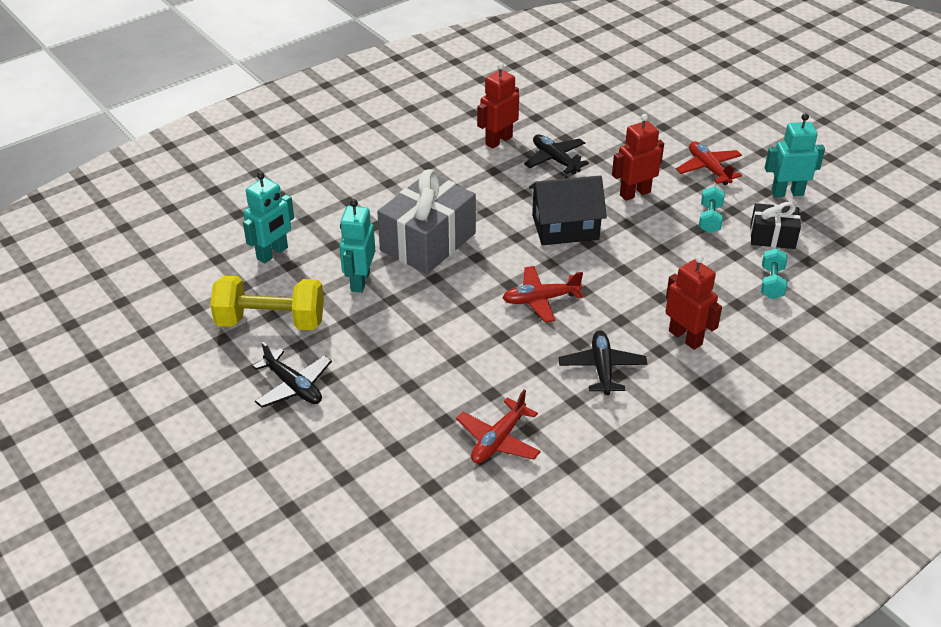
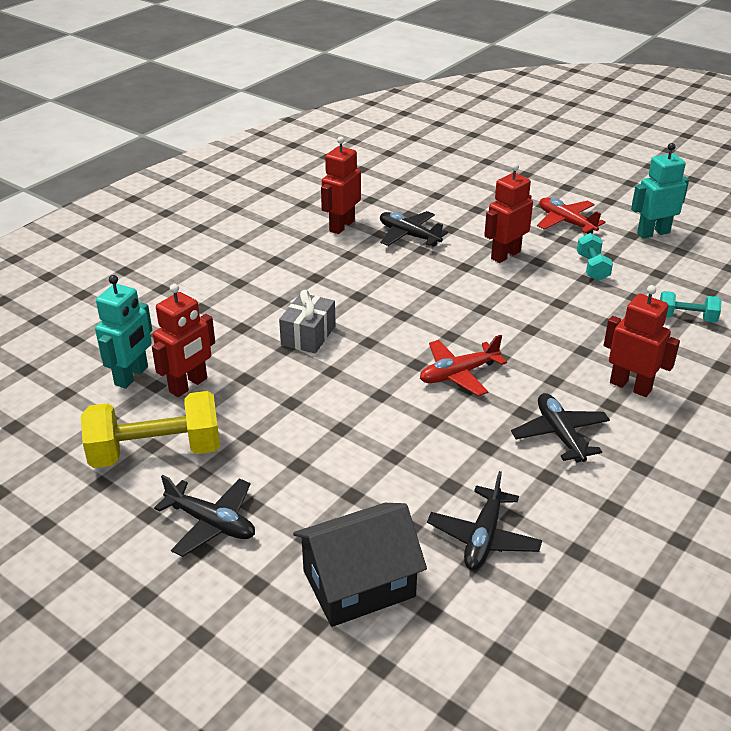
camera: 15 degrees left, 5 degrees down
(314, 270) = (188, 385): none -> red robot
(360, 281) = (247, 389): turquoise robot -> none
(428, 242) = (308, 335): grey gift -> grey gift, size x0.55
(498, 440) = (483, 538): red plane -> black plane
(565, 227) = (450, 297): black house -> black house (359, 584)
(772, 236) = (662, 274): black gift -> none
(772, 283) = (686, 318): turquoise dumbbell -> turquoise dumbbell turned 75 degrees counterclockwise

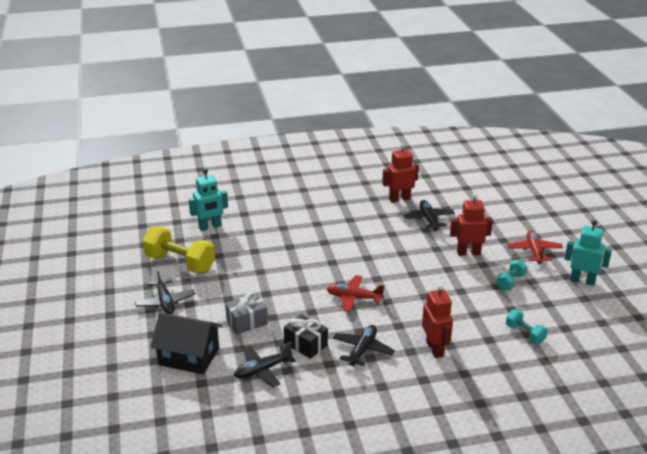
camera: 40 degrees right, 5 degrees down
(188, 385) = (227, 242): red robot -> none
(308, 335) = (308, 245): grey gift -> grey gift (247, 322)
(486, 468) = (306, 344): none -> black gift

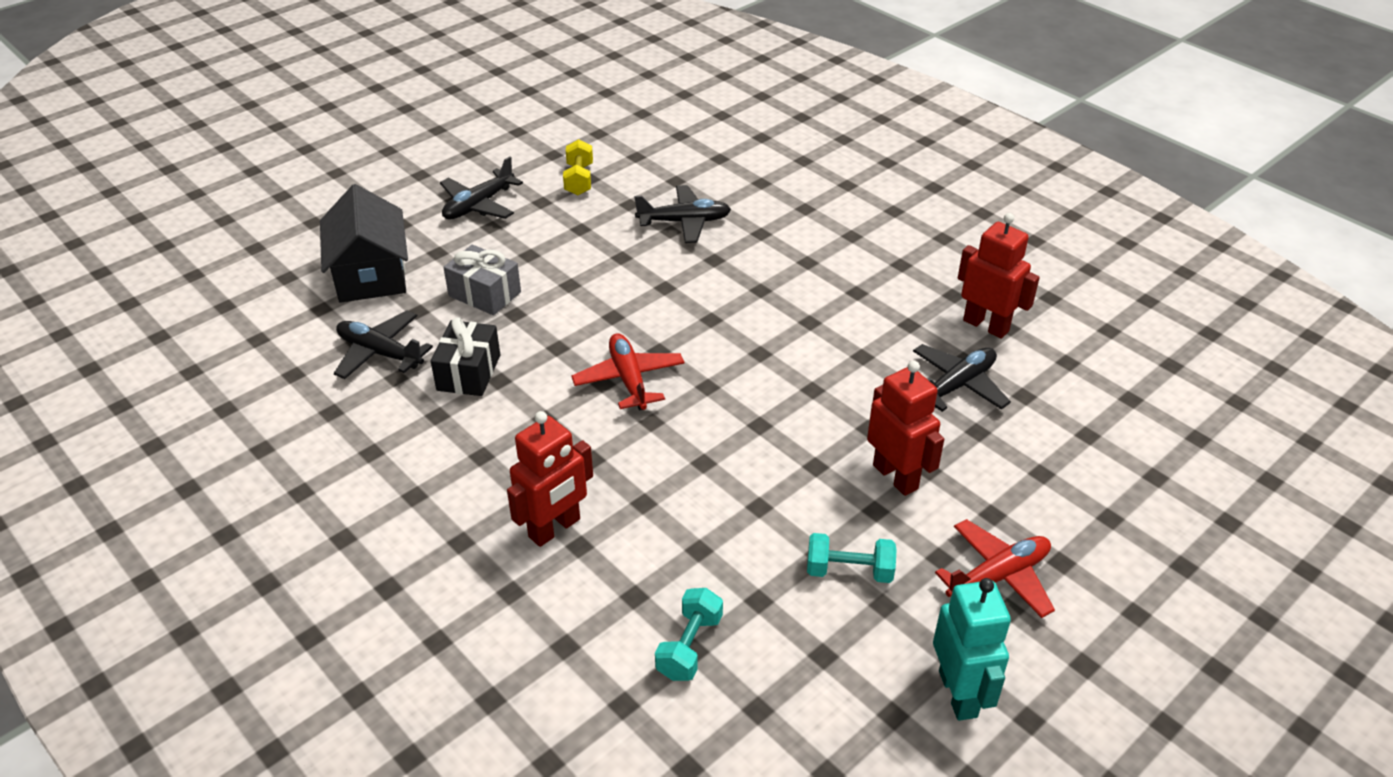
camera: 60 degrees right, 10 degrees up
(180, 263) = (579, 180): yellow dumbbell -> yellow dumbbell, size x0.52
(210, 227) = (694, 167): turquoise robot -> none
(362, 350) = (494, 440): black plane -> black plane (684, 222)

